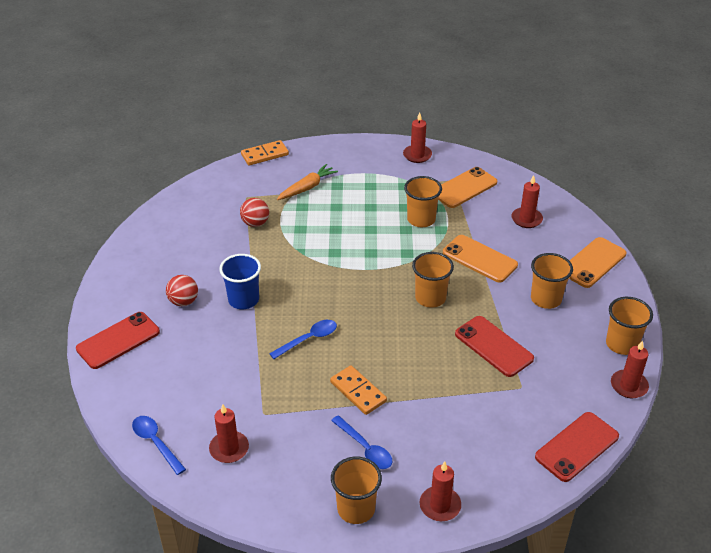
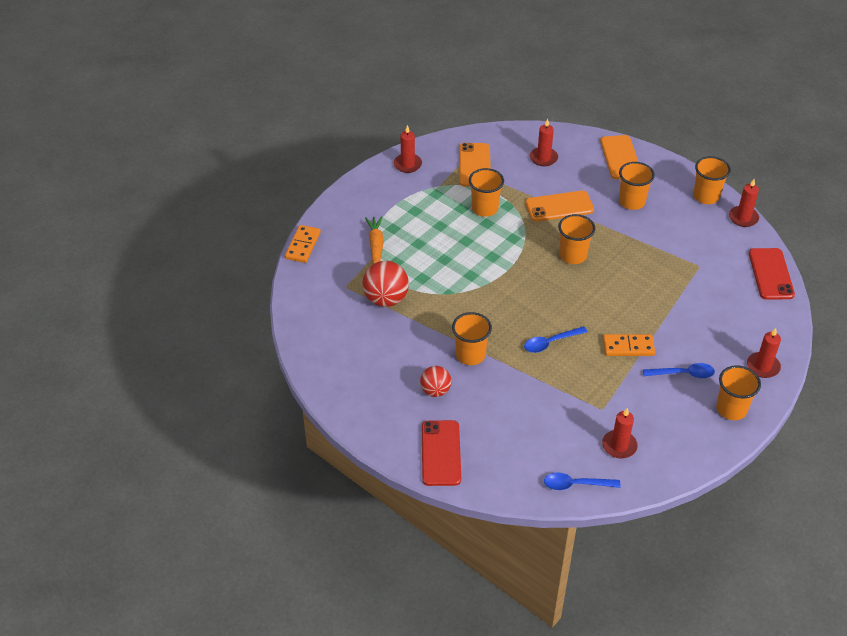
camera: 50 degrees left, 5 degrees up
(243, 300) = (470, 355): blue cup -> orange cup
(255, 223) = (386, 299): red ball -> red ball, size x1.57
(308, 339) = (550, 343): blue spoon -> blue spoon turned 120 degrees counterclockwise
(493, 346) = (650, 255): red phone -> none

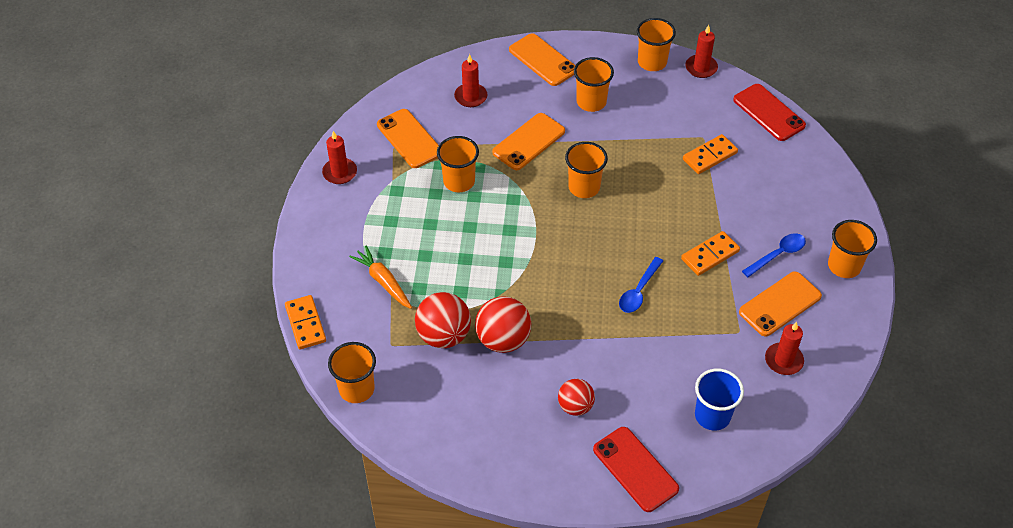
camera: 35 degrees left, 5 degrees up
(424, 323) = (503, 340): none -> red ball
(470, 355) = (576, 348): orange cup -> orange cup (356, 389)
(529, 451) = (712, 415): none -> blue cup
(575, 484) = (779, 423): blue spoon -> none
(652, 407) = (780, 304): none -> orange phone
(692, 281) = (710, 156): none -> orange domino
(763, 366) = (835, 209): red candle -> none

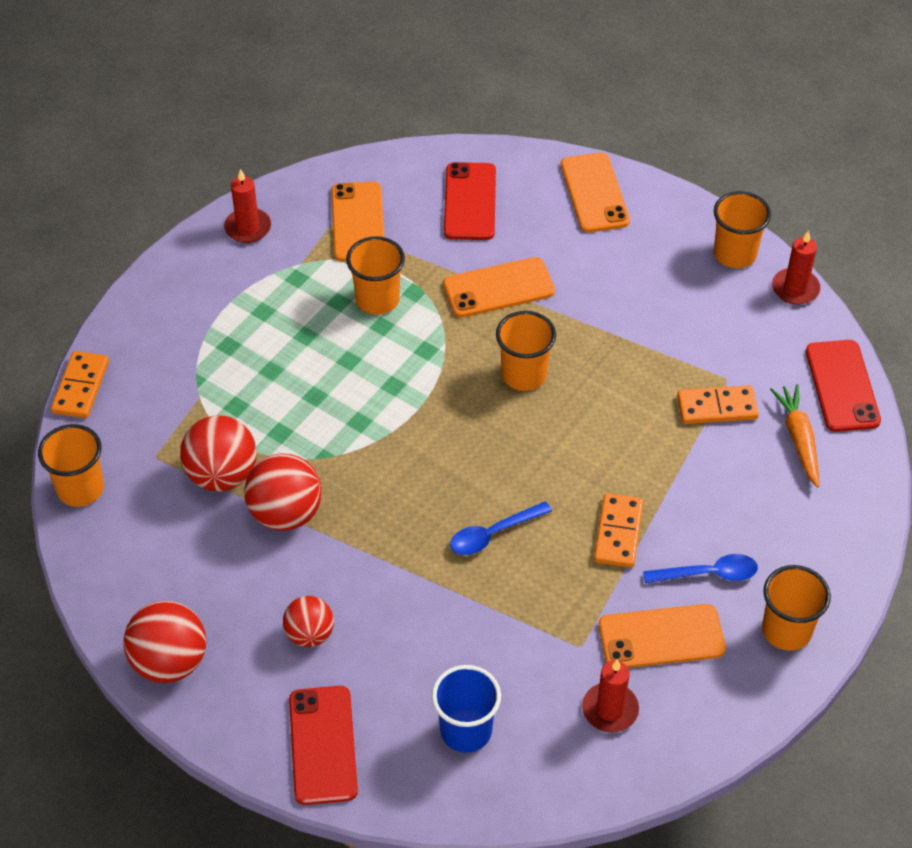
camera: 30 degrees right, 0 degrees up
(383, 282) = (201, 379): orange carrot -> orange carrot (798, 439)
(470, 97) = (470, 202): red candle -> red phone
(501, 468) = (170, 662): none -> red ball
(591, 102) = (615, 272): orange cup -> none
(710, 255) = (618, 533): orange domino -> orange domino turned 75 degrees counterclockwise

